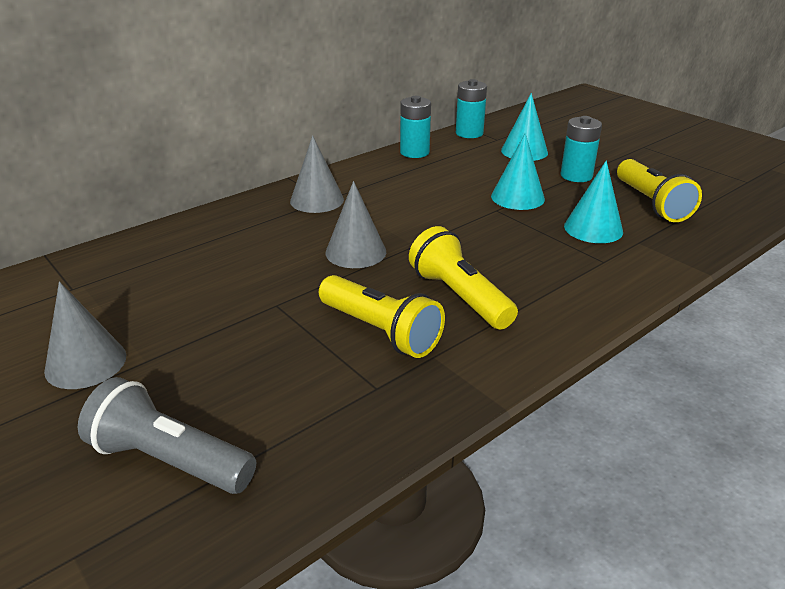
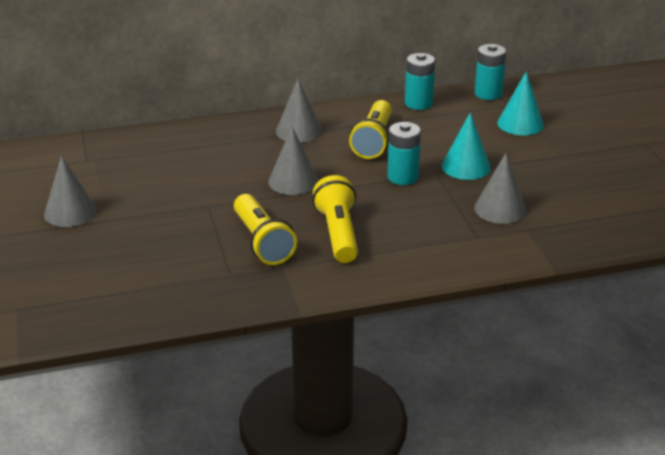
camera: 25 degrees right, 0 degrees up
(169, 460) = (86, 279): grey flashlight -> none
(576, 176) = (541, 159): turquoise battery -> turquoise battery (403, 177)
(593, 228) = (500, 209): turquoise cone -> grey cone
(651, 204) = (579, 200): yellow flashlight -> yellow flashlight (373, 141)

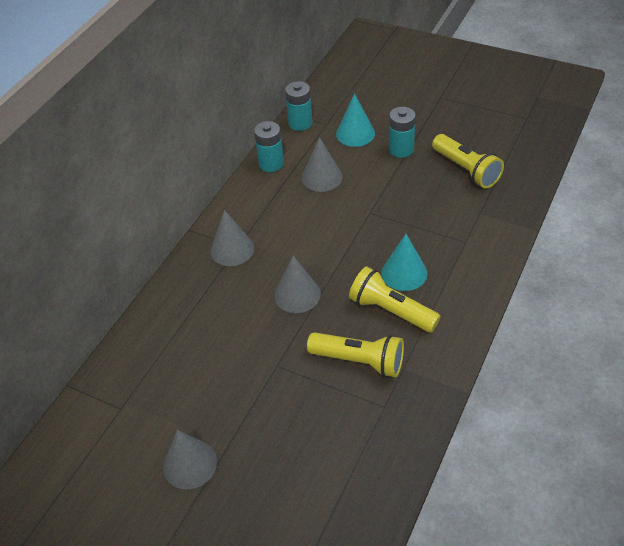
camera: 45 degrees left, 15 degrees up
(373, 141) = (293, 218): yellow flashlight -> yellow flashlight (466, 170)
(403, 177) = (356, 232): turquoise battery -> turquoise battery (401, 149)
(466, 166) = (378, 193): turquoise cone -> turquoise cone (404, 273)
(500, 209) = (445, 210): grey cone -> grey cone (322, 177)

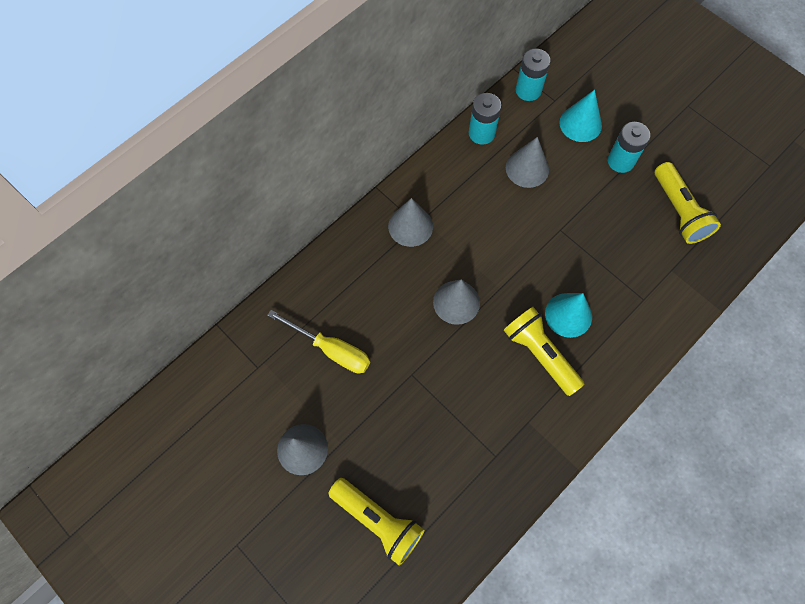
camera: 15 degrees right, 20 degrees up
(190, 370) = (331, 350): none -> yellow screwdriver
(359, 361) = (490, 399): yellow flashlight -> yellow flashlight (378, 521)

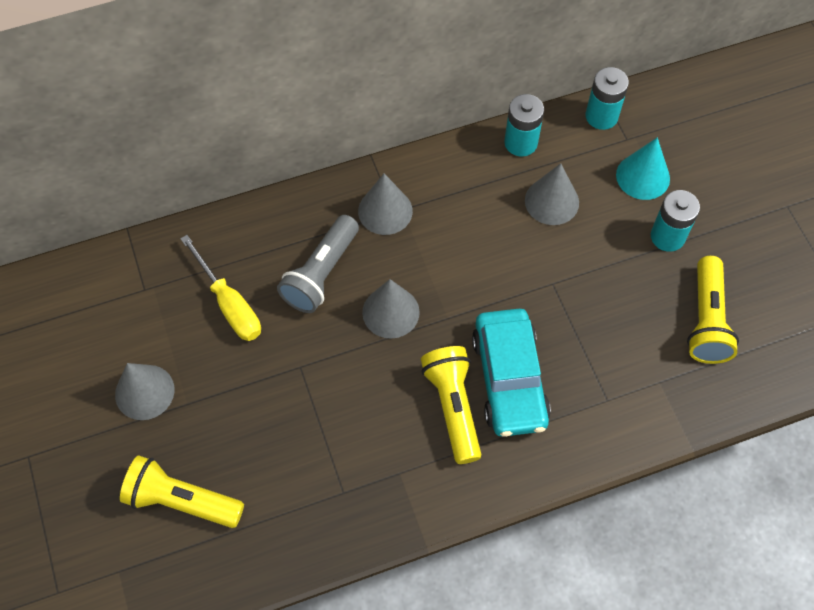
camera: 25 degrees right, 5 degrees down
(378, 521) = (181, 500): yellow flashlight -> yellow flashlight turned 135 degrees clockwise
(388, 295) = (321, 273): none -> grey flashlight
(568, 315) = (509, 379): turquoise cone -> turquoise car

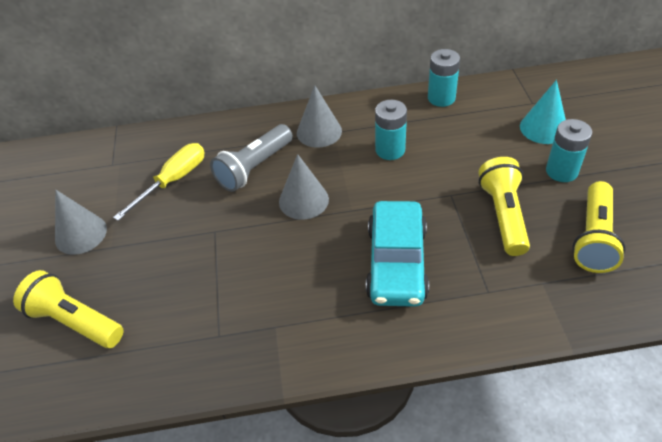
camera: 15 degrees right, 15 degrees down
(229, 304) = (173, 181): yellow screwdriver -> yellow screwdriver turned 120 degrees counterclockwise
(453, 407) = (339, 278): yellow flashlight -> yellow flashlight (503, 215)
(551, 201) = (460, 138): grey cone -> none
(601, 116) = (512, 87): turquoise battery -> turquoise battery (390, 150)

